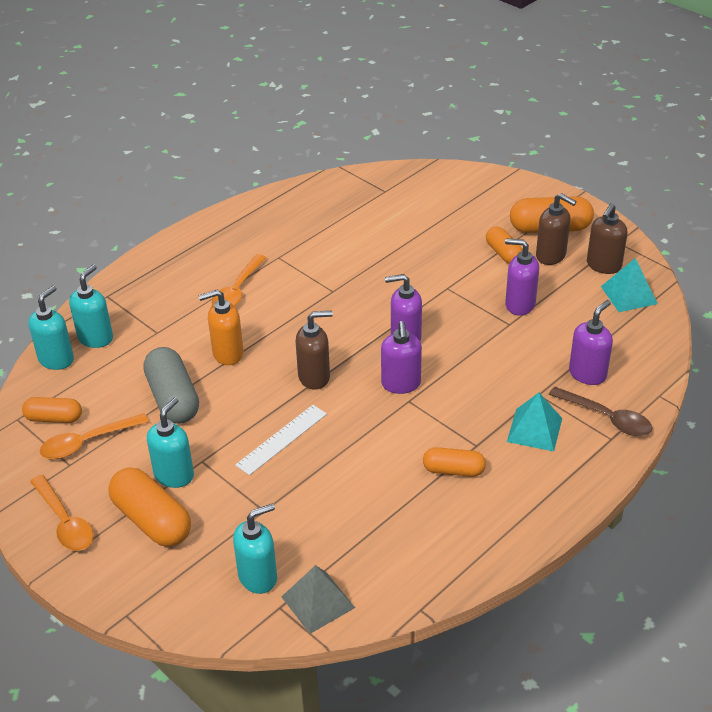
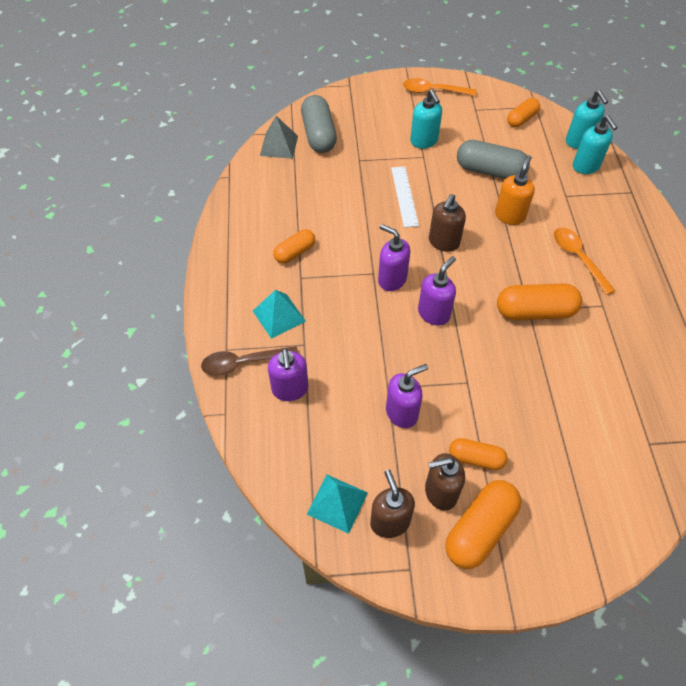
camera: 130 degrees right, 15 degrees up
(87, 442) = (487, 123): orange spoon -> none
(152, 520) = (399, 118): orange capsule -> orange capsule (535, 311)
(258, 577) = (319, 134): turquoise soap dispenser -> grey capsule

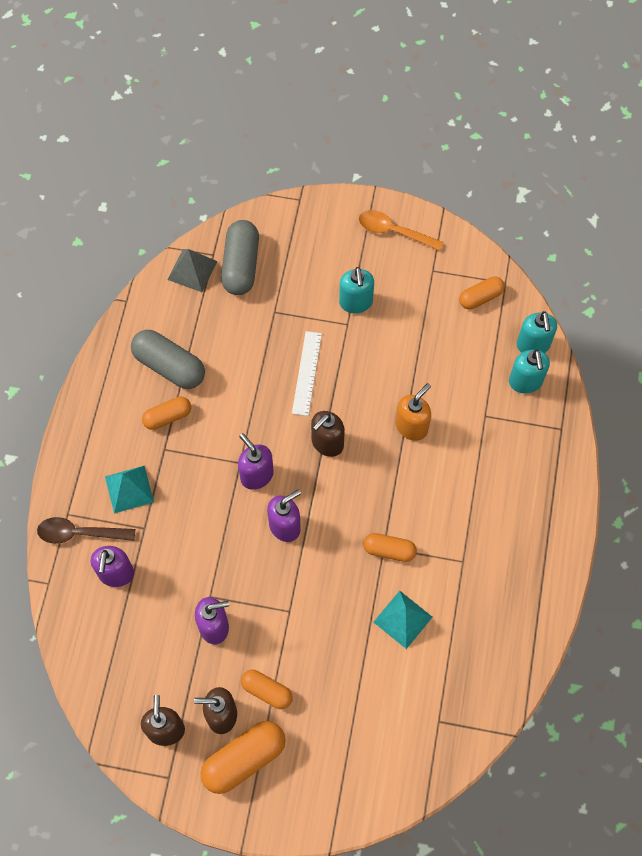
camera: 15 degrees right, 10 degrees up
(337, 503) = (124, 699): turquoise pyramid -> turquoise pyramid (402, 619)
(490, 171) = (414, 362): grey capsule -> grey capsule (169, 366)
(535, 311) = (389, 550): orange capsule -> orange capsule, size x0.61
(578, 258) = (462, 499): orange spoon -> none

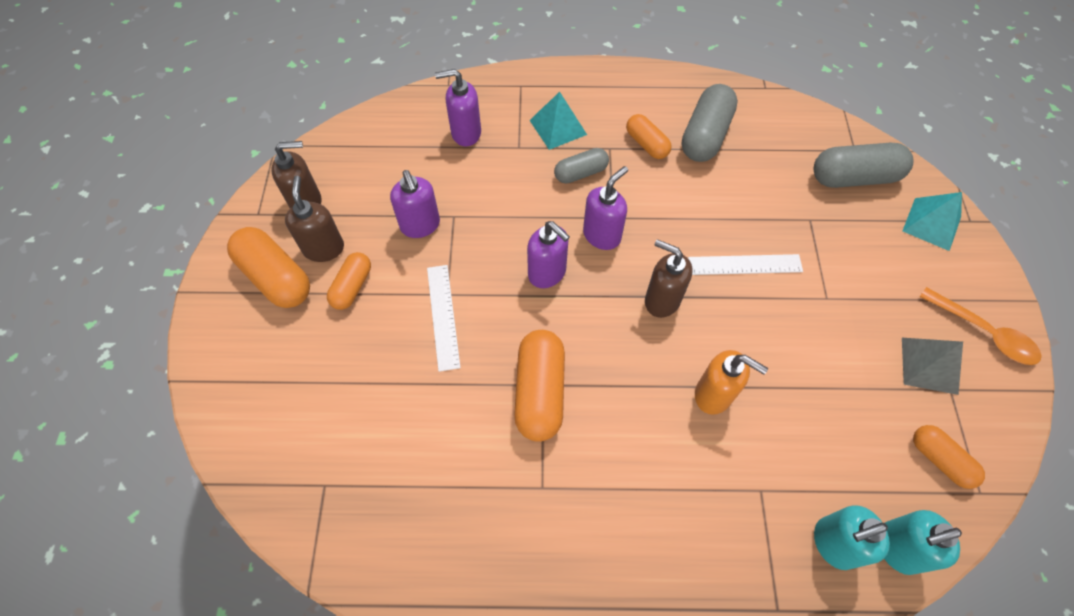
camera: 80 degrees right, 5 degrees down
(80, 533) = (502, 98): brown spoon -> none
(187, 479) = (580, 173): none -> grey capsule
(192, 270) = (826, 135): grey pyramid -> grey pyramid (929, 365)
(310, 617) = (443, 316): none -> white ruler
(356, 303) = (860, 303): turquoise soap dispenser -> none
(389, 550) = (540, 392): orange capsule -> orange capsule, size x1.64
(394, 231) = (983, 332): orange spoon -> orange spoon turned 120 degrees clockwise
(402, 619) = (453, 421): turquoise pyramid -> turquoise pyramid (932, 224)

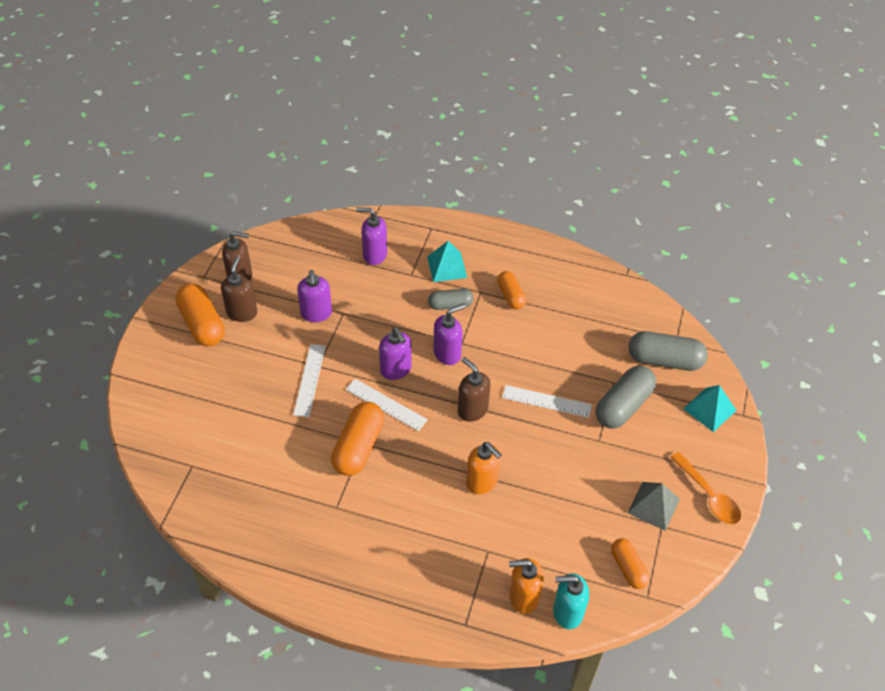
camera: 15 degrees right, 10 degrees down
(352, 287) = (253, 344): orange capsule -> none
(553, 323) = (386, 404): none -> white ruler
(705, 135) = (560, 300): grey capsule -> grey capsule (623, 406)
(833, 543) = (523, 597): turquoise soap dispenser -> orange soap dispenser

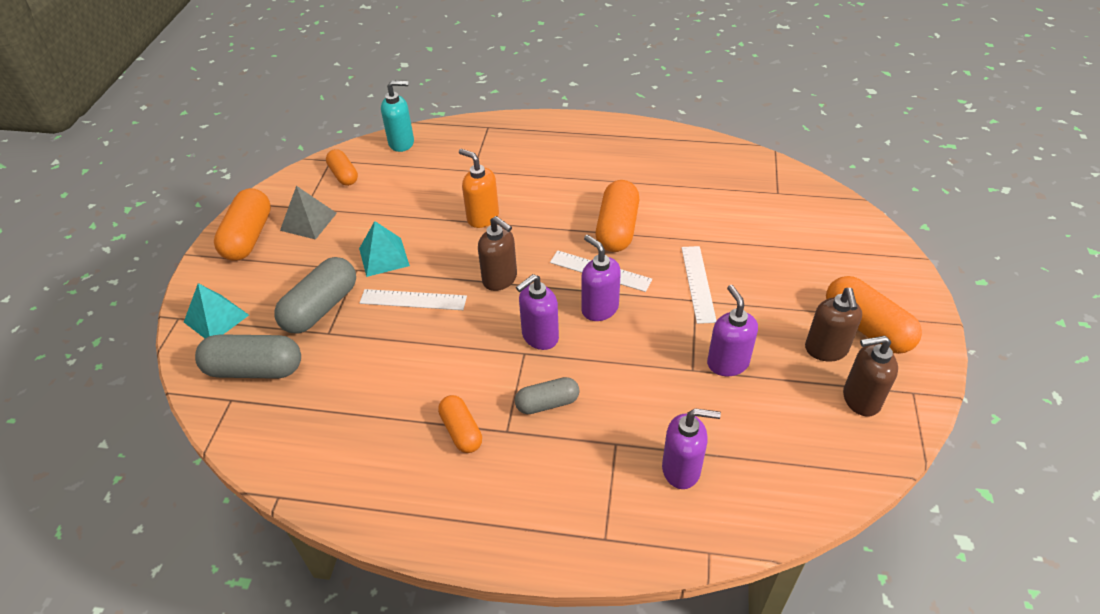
camera: 175 degrees right, 5 degrees down
(447, 267) = (563, 465): turquoise pyramid -> turquoise pyramid (384, 257)
(523, 597) = (439, 147): orange soap dispenser -> none
(708, 495) = (248, 237): orange spoon -> orange capsule

